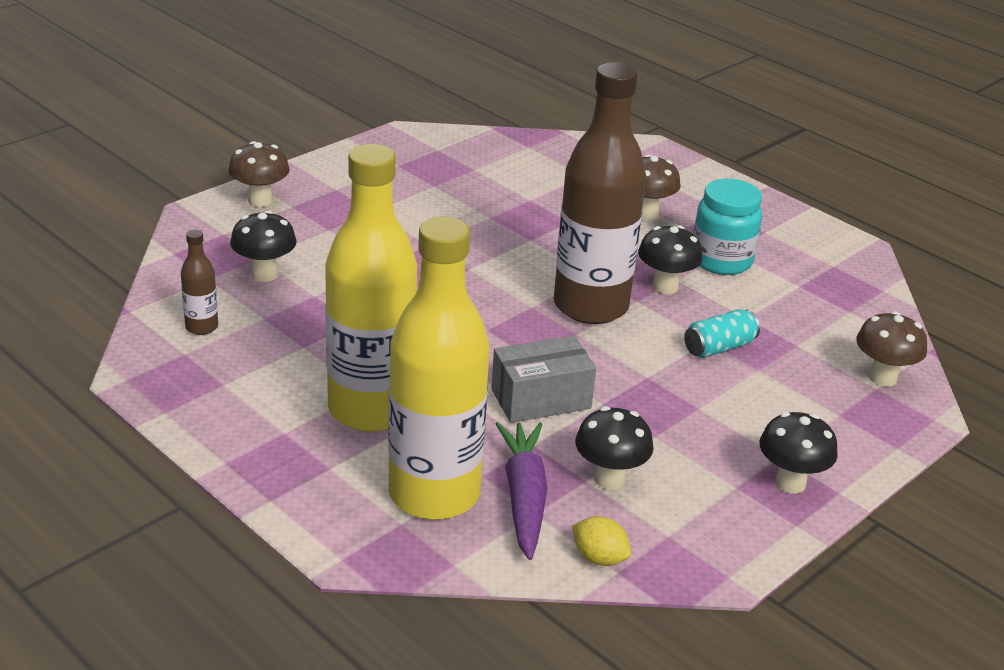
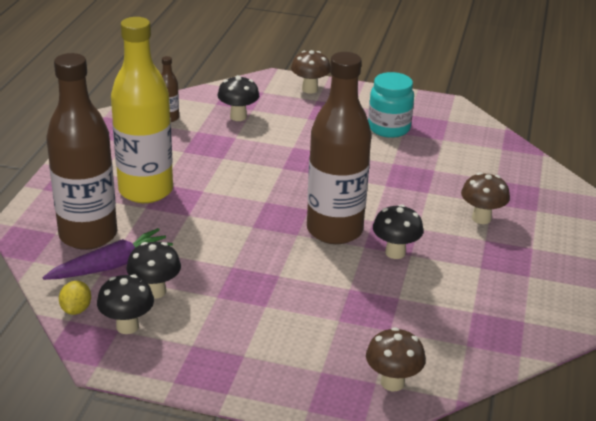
camera: 60 degrees right, 0 degrees up
(434, 494) = (88, 235): yellow bottle -> brown bottle
(541, 399) = (212, 242): grey box -> none
(719, 347) = (346, 295): turquoise can -> none
(721, 261) = (460, 267): turquoise jar -> turquoise jar (389, 128)
(790, 483) = (217, 367): black mushroom -> black mushroom (127, 326)

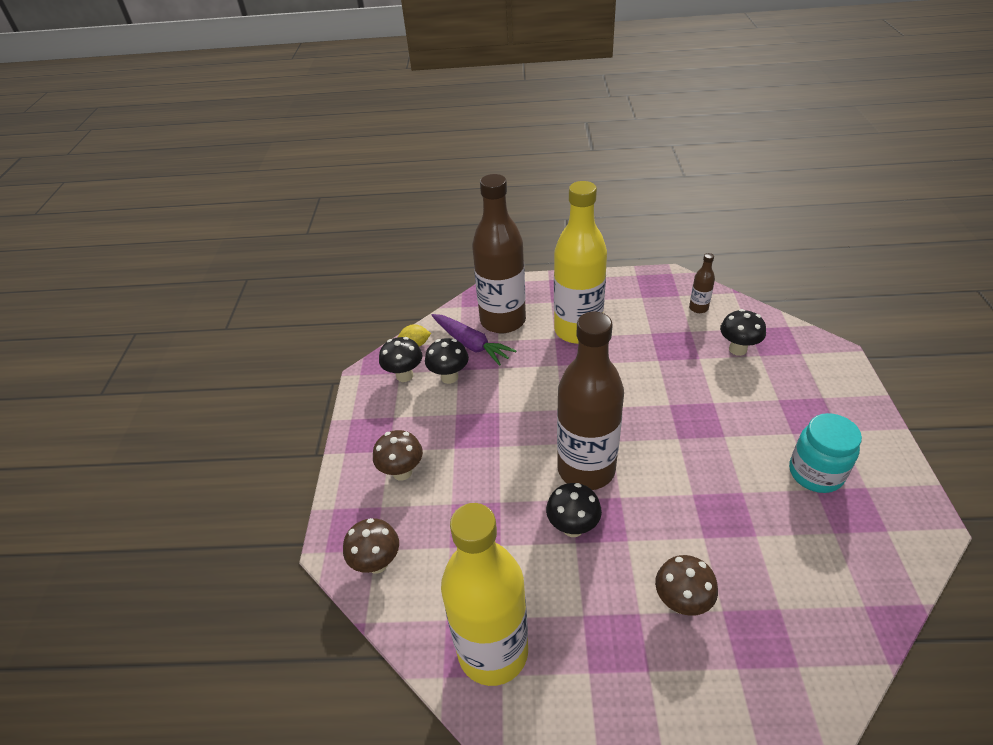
camera: 80 degrees right, 10 degrees up
(310, 89) = (840, 386): brown mushroom -> brown mushroom (402, 472)
(502, 322) = (493, 651): none -> yellow bottle

